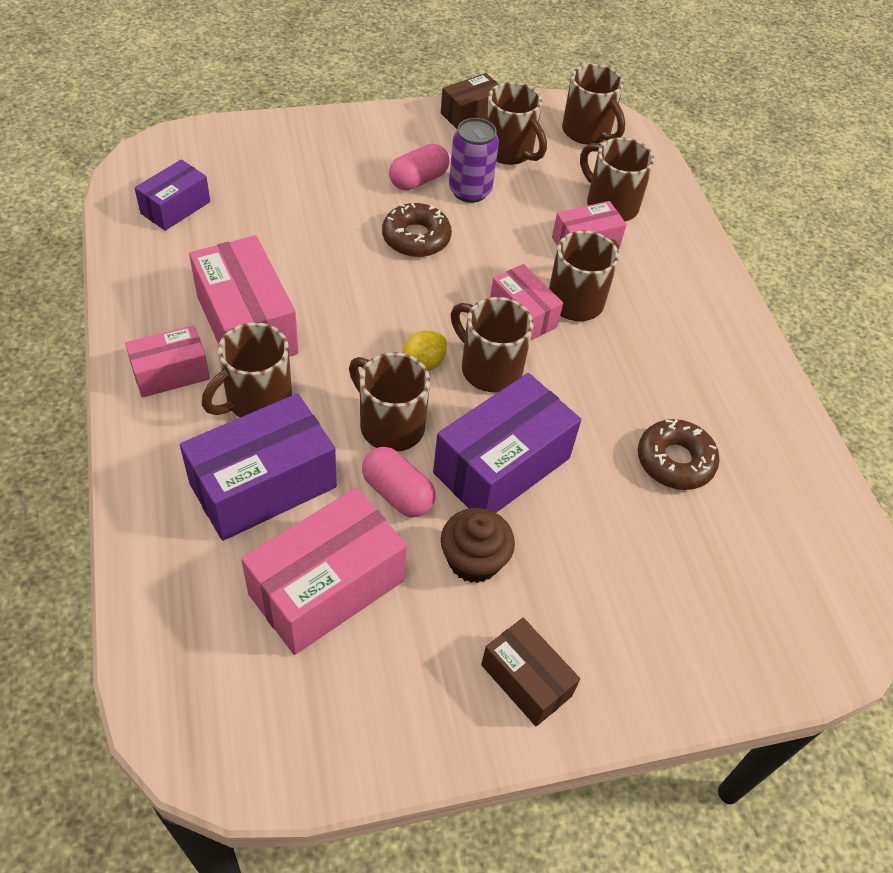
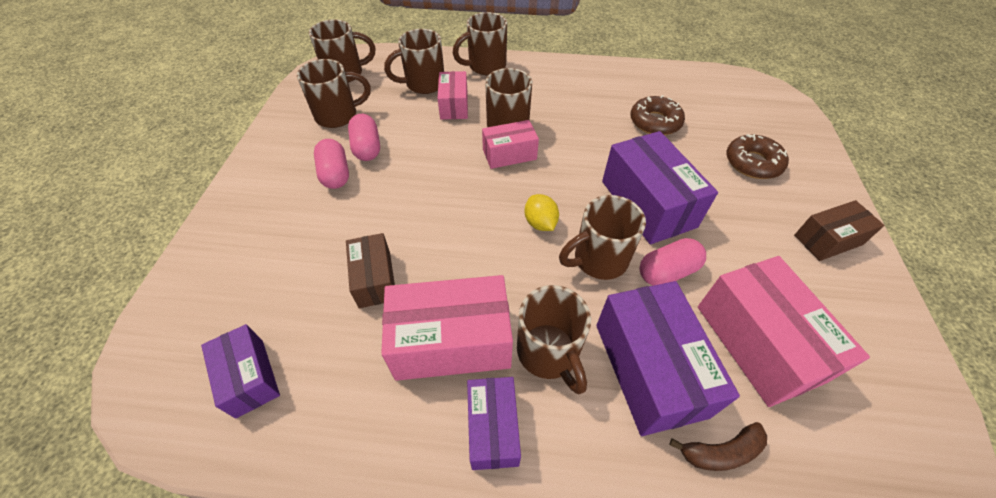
camera: 65 degrees left, 0 degrees up
(171, 373) = (493, 428): pink box -> purple box
(189, 551) = (721, 452): none -> brown banana
(416, 238) = (401, 192): brown donut -> brown donut (752, 163)
(470, 191) = (367, 148): purple can -> pink capsule
(471, 114) = (280, 124): brown box -> brown box (375, 279)
(473, 560) = (731, 241): brown cupcake -> none
(489, 369) = (556, 186): brown mug -> brown mug (485, 66)

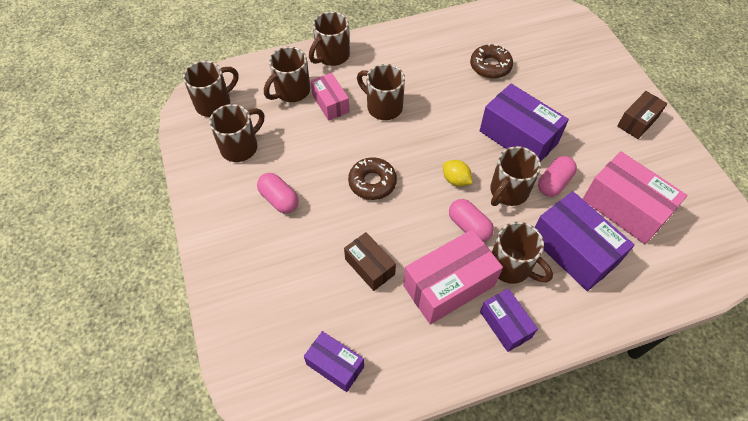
camera: 25 degrees left, 5 degrees up
(367, 148) = (287, 167): pink capsule -> pink capsule (469, 226)
(509, 154) = (401, 132): pink box -> none
(721, 452) = (631, 280): brown banana -> none
(752, 163) = (570, 78): brown donut -> brown donut (372, 182)

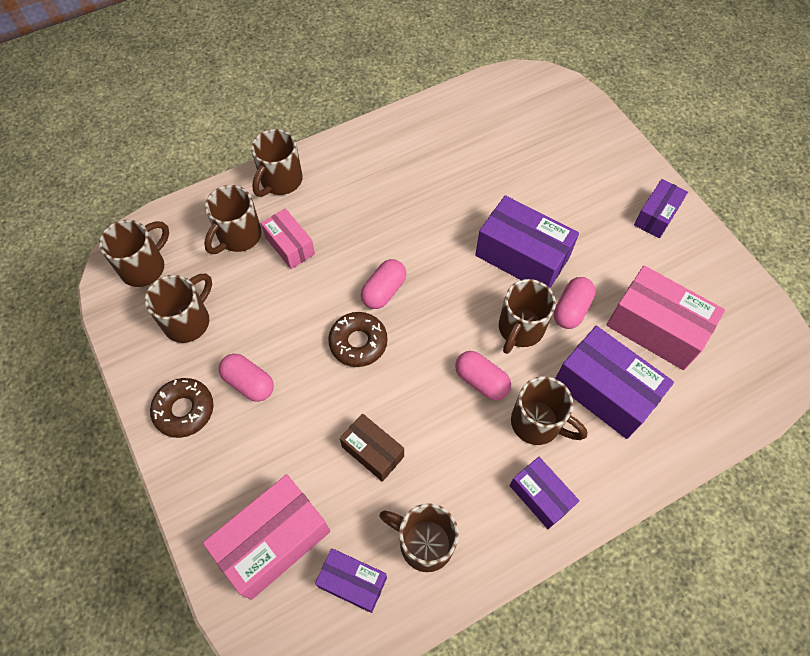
camera: 10 degrees left, 5 degrees up
(383, 107) = (355, 241): brown mug -> brown mug (424, 543)
(400, 147) = (384, 291): none -> pink capsule
(448, 285) = (469, 459): pink box -> pink box (273, 541)
(455, 180) = (457, 324): yellow lemon -> none
(490, 66) = (475, 167): brown donut -> brown donut (184, 410)
(637, 122) = (656, 216): brown box -> purple box

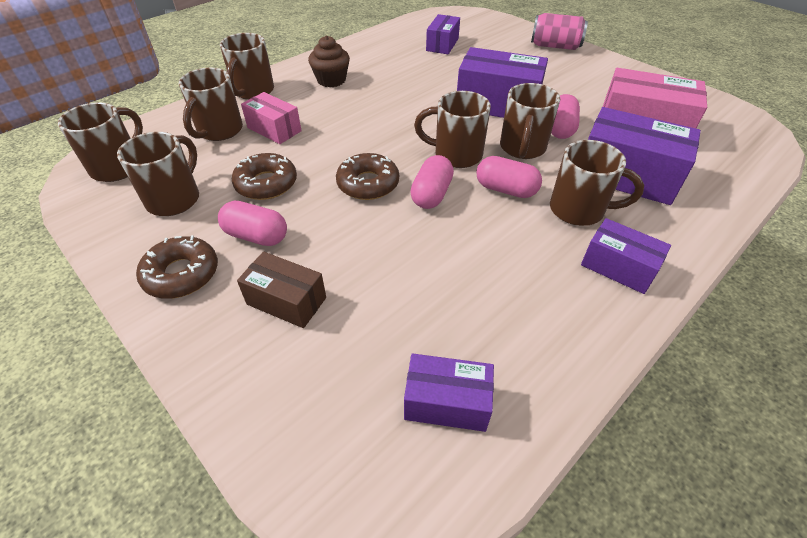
camera: 15 degrees left, 15 degrees down
(269, 320) = (266, 184): none -> brown donut
(273, 541) = (327, 381): pink box -> none
(363, 179) = (331, 80): none -> brown cupcake
(373, 451) = (419, 267): brown box -> brown box (286, 301)
(384, 291) = (379, 144): pink capsule -> pink capsule (431, 194)
(424, 543) = (515, 338): brown mug -> brown mug (456, 155)
(629, 169) = (555, 46): none -> pink can
(656, 216) = (593, 67): purple box -> purple box (442, 44)

